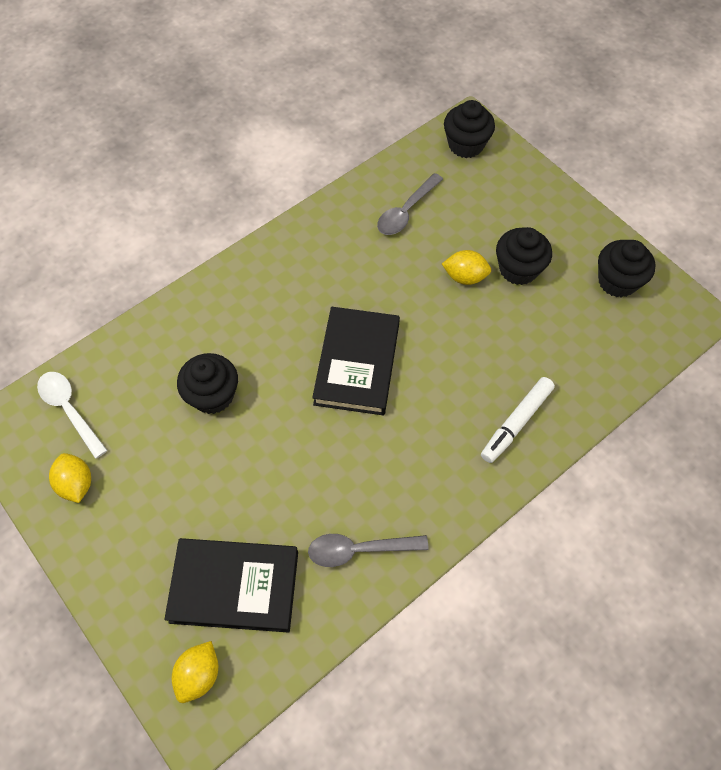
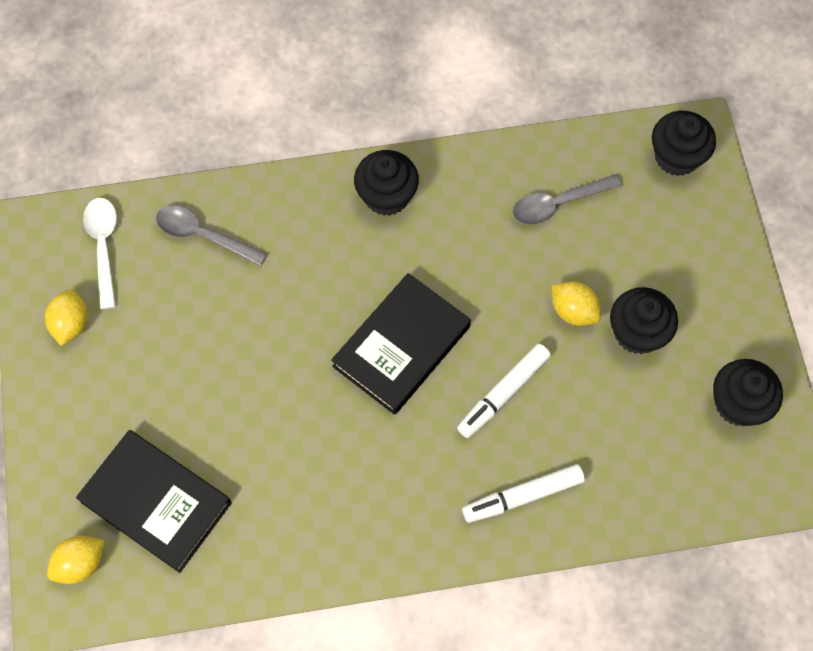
camera: 30 degrees right, 5 degrees up
(213, 395) = (242, 303): black cupcake -> black cupcake (386, 196)
(359, 550) = (289, 534): grey spoon -> grey spoon (204, 236)
(454, 358) = (503, 394): none -> white marker

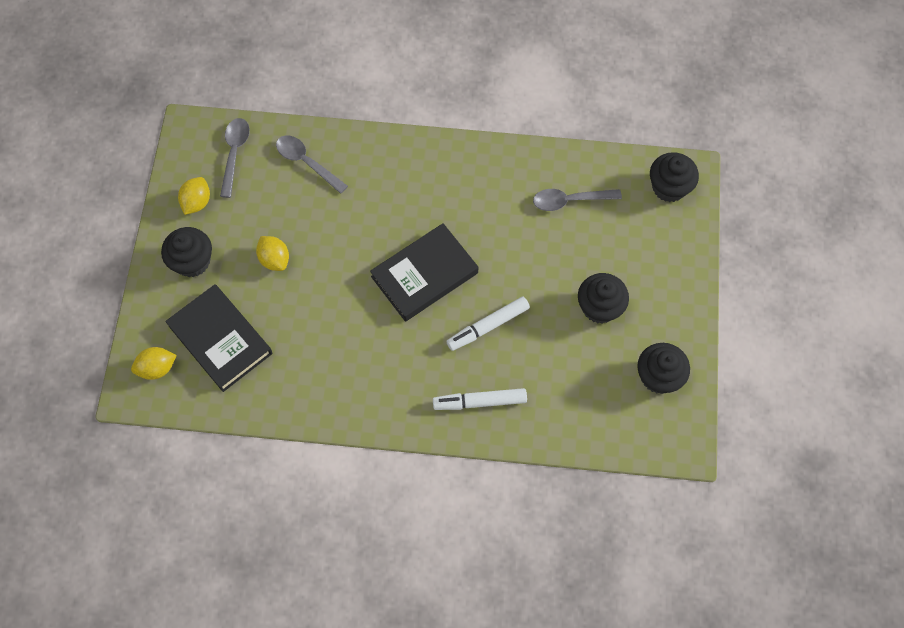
camera: 15 degrees right, 0 degrees up
(103, 247) = (234, 154): white spoon -> grey spoon
(386, 196) = (446, 165): black cupcake -> black cupcake (192, 261)
(573, 311) = (557, 280): yellow lemon -> yellow lemon (274, 259)

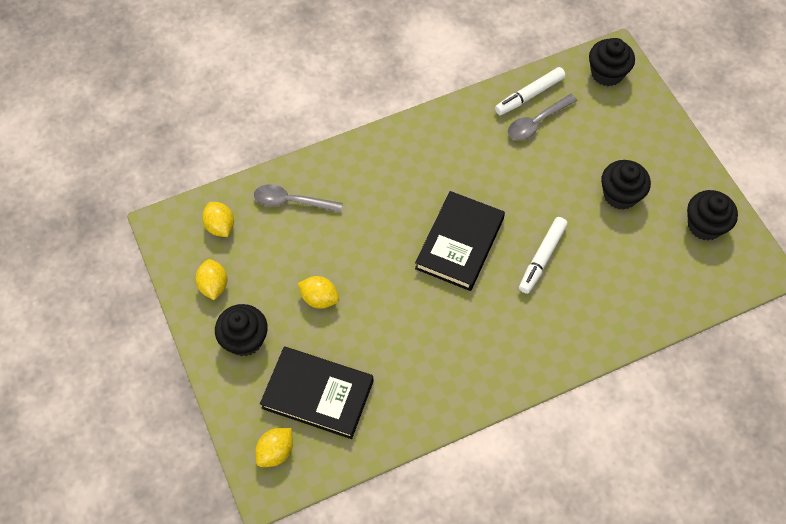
camera: 30 degrees left, 5 degrees down
(234, 154) = (220, 226): grey spoon -> yellow lemon
(480, 402) = (579, 324): white marker -> white marker (529, 95)

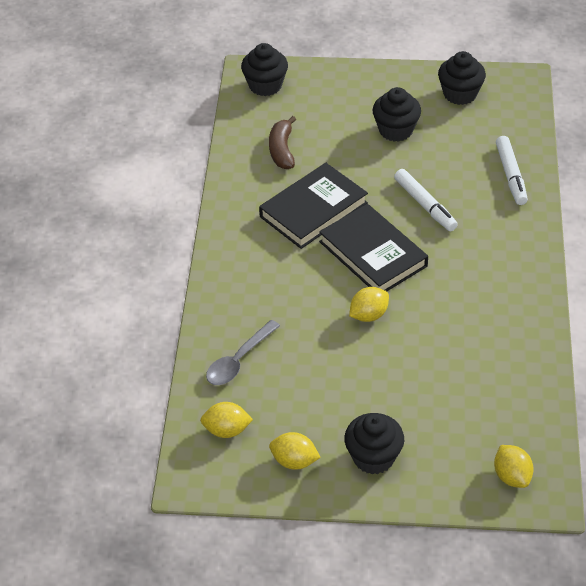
camera: 60 degrees left, 15 degrees down
(318, 394) = (468, 420): black book -> black book (313, 210)
(319, 298) = (365, 380): yellow lemon -> yellow lemon (368, 315)
(529, 95) = (249, 143): white marker -> white marker (511, 175)
(537, 122) = (282, 150): grey spoon -> brown banana

